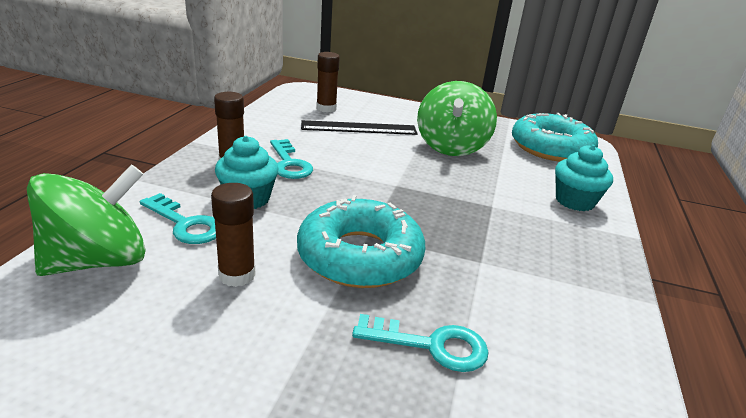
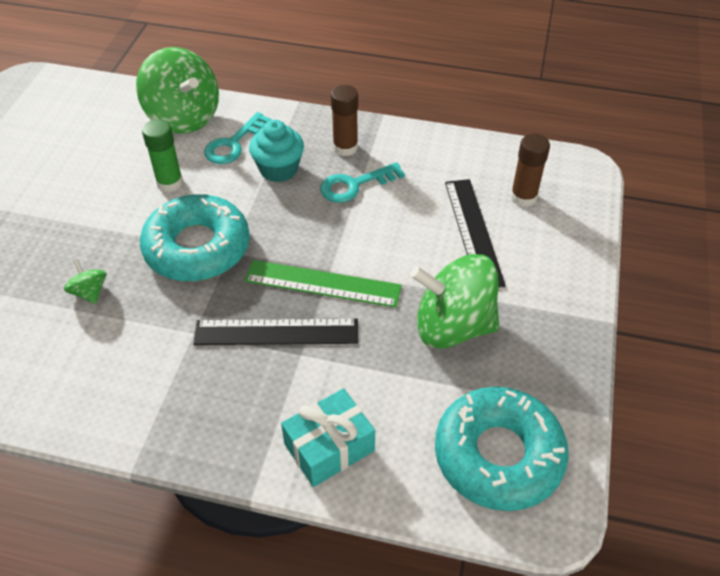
camera: 90 degrees right, 20 degrees up
(237, 275) = (169, 182): brown glue stick -> green glue stick
(413, 189) = (322, 284): none -> green ruler
(432, 345) = (90, 292): turquoise key -> green spinning top
(470, 215) = (276, 332): none -> black ruler
(574, 201) = (329, 447): turquoise cupcake -> turquoise gift

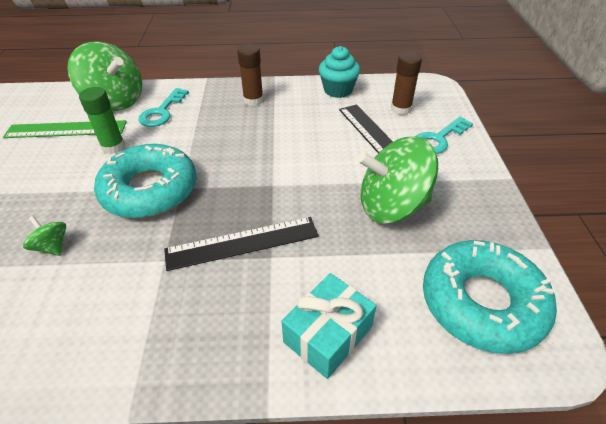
camera: 15 degrees left, 5 degrees down
(278, 169) = (205, 122): turquoise cupcake -> turquoise cupcake (338, 90)
(322, 284) = (270, 196): green ruler -> green ruler (66, 129)
(354, 185) = (270, 123): turquoise key -> turquoise key (439, 139)

